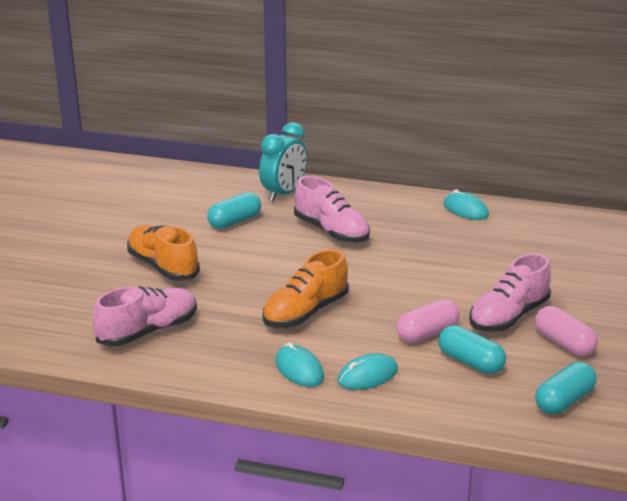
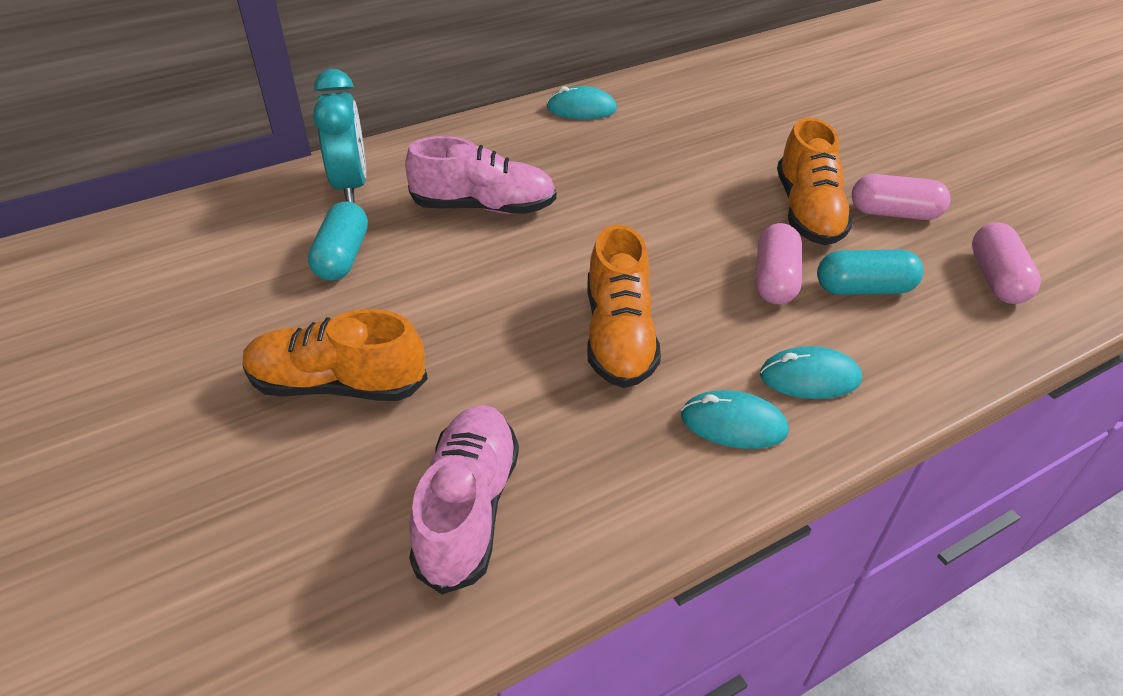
camera: 45 degrees left, 15 degrees up
(367, 376) = (809, 377): turquoise mouse -> turquoise mouse turned 75 degrees clockwise
(508, 316) = (808, 211): pink shoe -> orange shoe
(564, 401) = (996, 279): turquoise capsule -> pink capsule

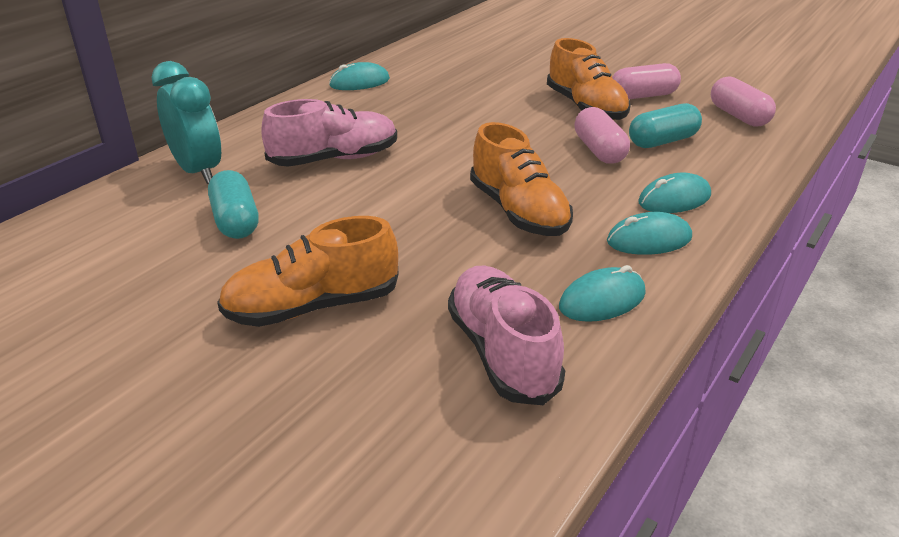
camera: 25 degrees left, 10 degrees down
(617, 484) = (602, 300): none -> turquoise mouse

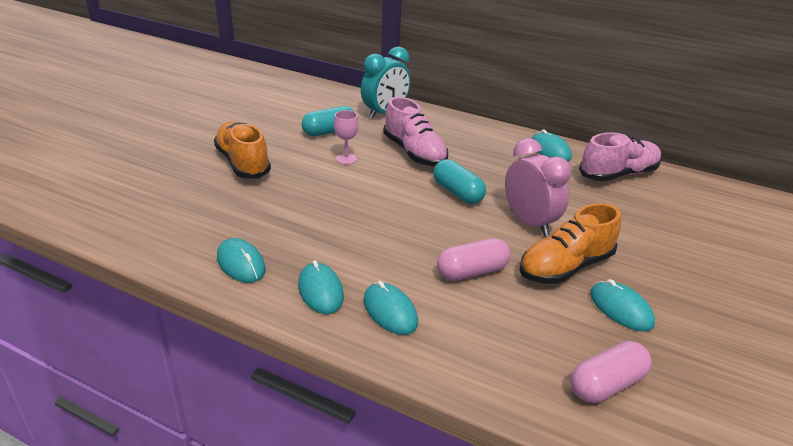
camera: 80 degrees right, 0 degrees up
(333, 210) = (346, 159): none -> pink goblet
(502, 352) = (192, 224): pink shoe -> pink shoe (618, 174)
(510, 113) = (529, 223): none -> pink clock
(518, 211) = (355, 229): orange shoe -> none
(643, 96) = (621, 309): pink capsule -> turquoise mouse
(662, 141) = (509, 314): turquoise capsule -> turquoise capsule (457, 193)

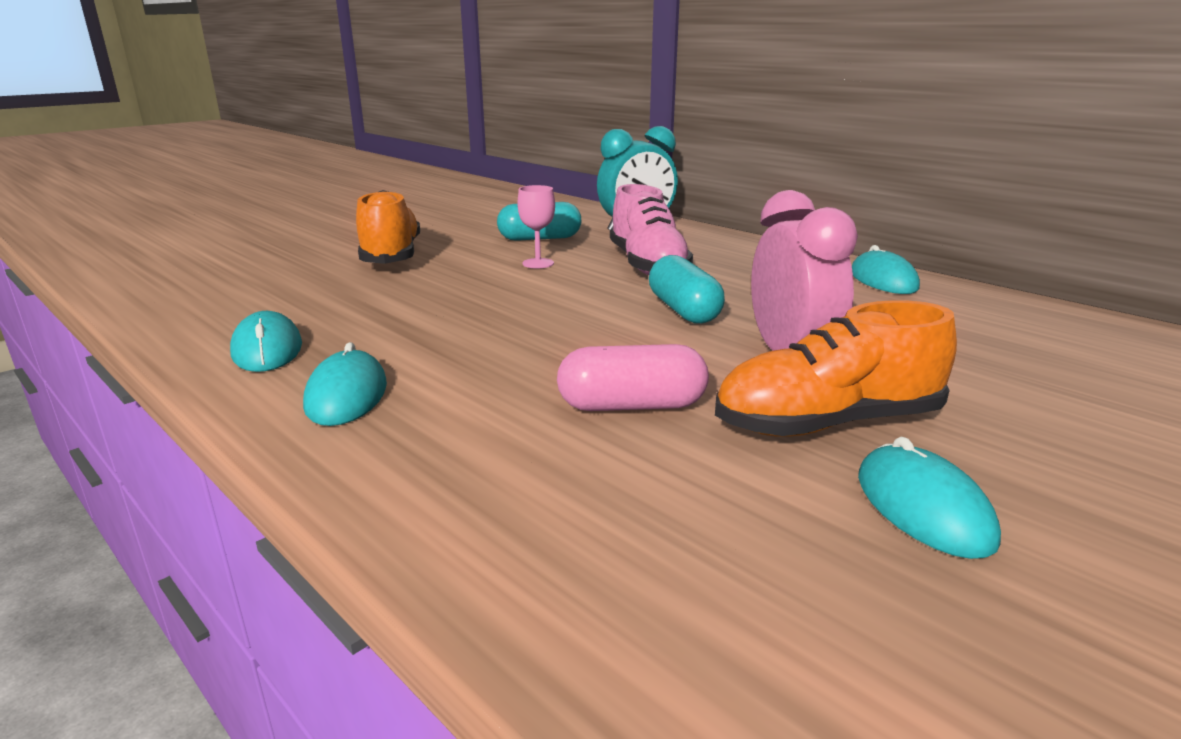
camera: 20 degrees right, 10 degrees down
(390, 311) = (433, 438): turquoise mouse -> none
(606, 384) = (813, 650): pink capsule -> none
(618, 174) = (1004, 316): pink shoe -> none

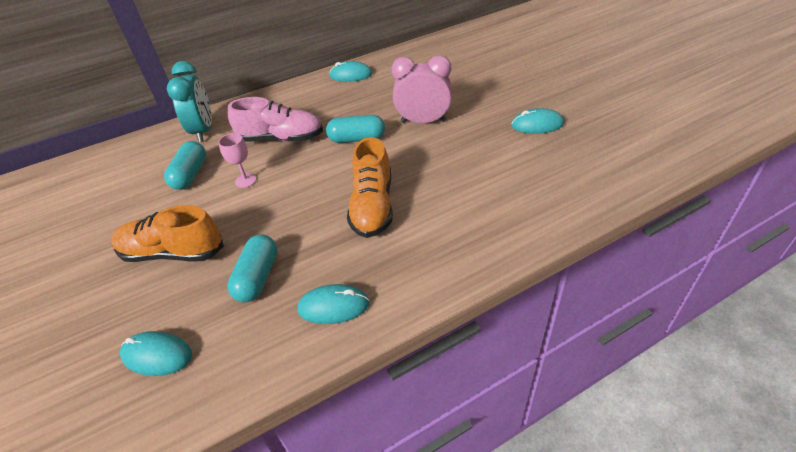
camera: 70 degrees left, 20 degrees up
(339, 299) = (257, 277): none -> turquoise capsule
(346, 395) = (413, 264): turquoise mouse -> turquoise mouse (157, 355)
(632, 406) = (454, 171): pink capsule -> none
(827, 423) = (482, 128): orange shoe -> orange shoe (372, 206)

